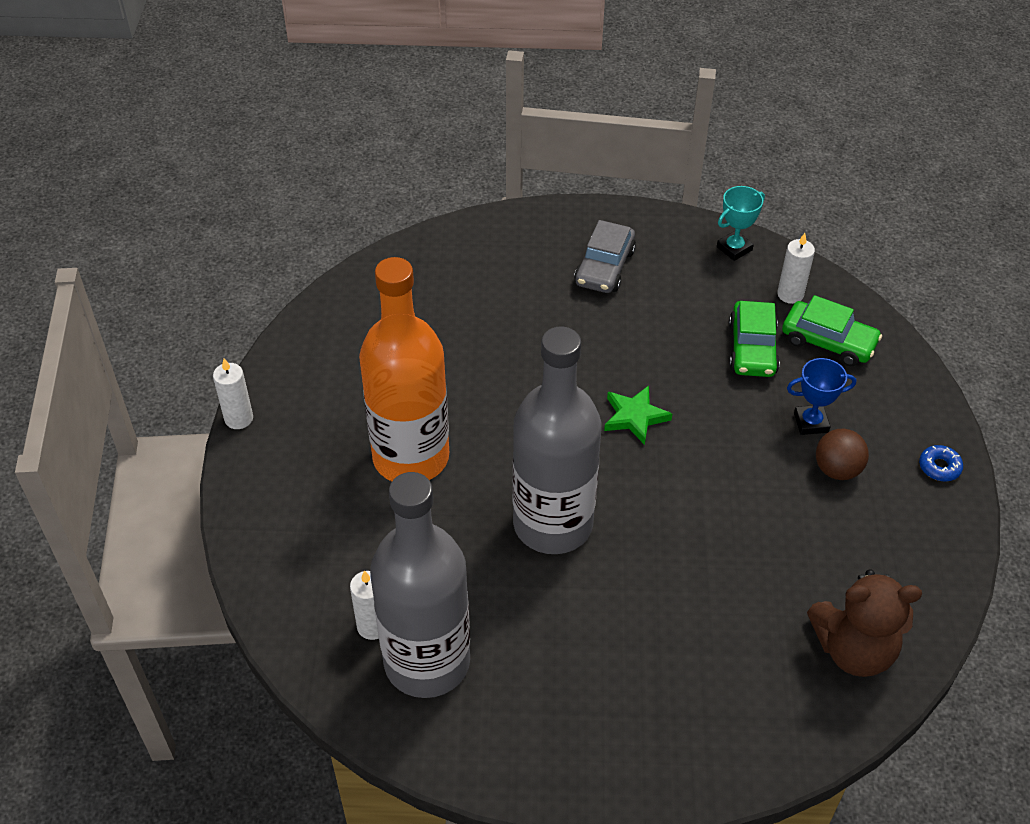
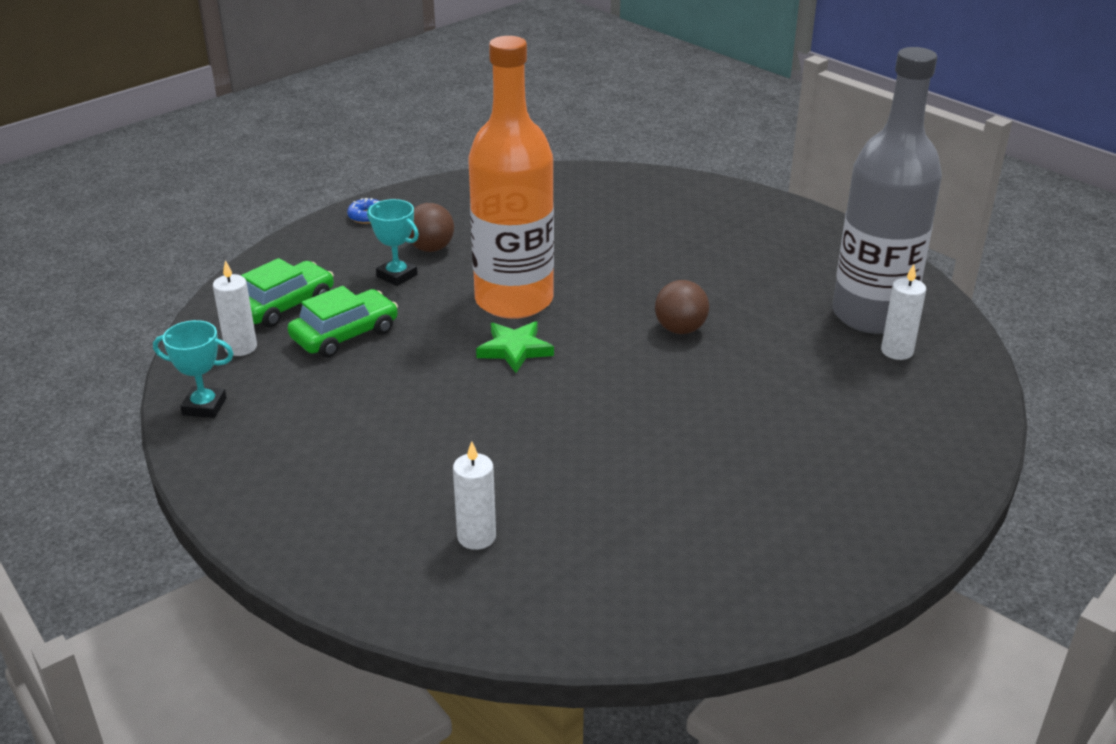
camera: 135 degrees left, 15 degrees down
(239, 418) = (897, 567): white candle -> white candle (476, 537)
(411, 457) = (746, 432): orange bottle -> orange bottle (514, 300)
(553, 524) = (680, 329): grey bottle -> brown ball
(604, 267) = (339, 468): grey car -> none
(811, 422) = (397, 276): blue trophy -> turquoise trophy
(828, 341) = (284, 305): green car -> green car turned 60 degrees clockwise
(853, 649) = (576, 190): brown teddy bear -> none

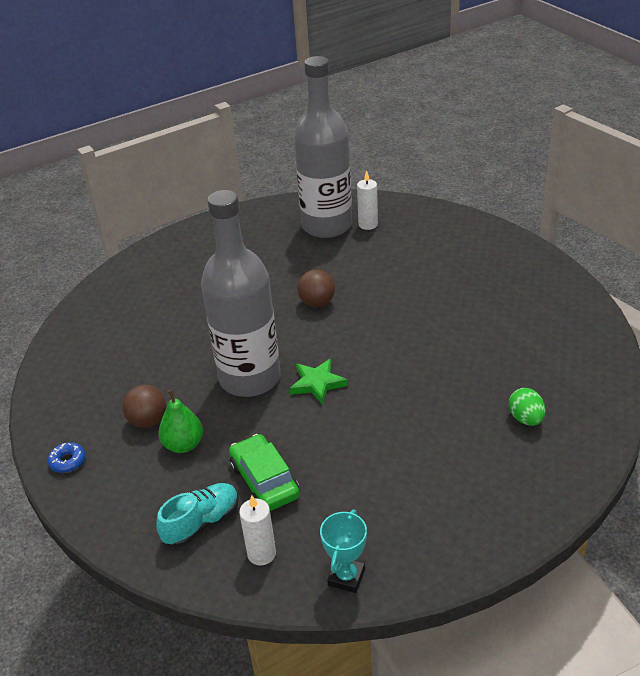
camera: 75 degrees left, 5 degrees up
(284, 305) = (202, 523): green car -> turquoise shoe
(397, 276) = (184, 445): turquoise trophy -> green pear
(476, 537) = (525, 418): white candle -> green egg
(514, 300) = (250, 378): orange bottle -> grey bottle

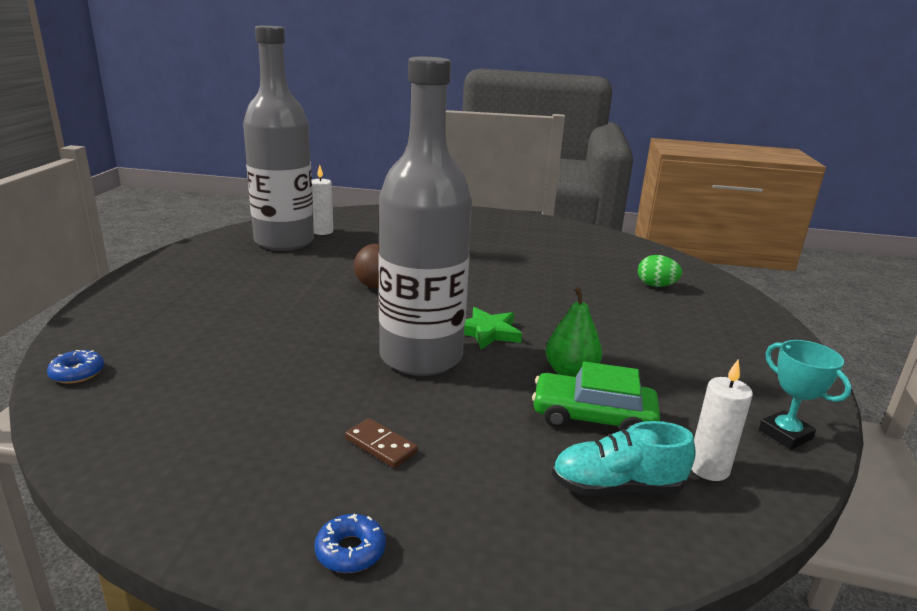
camera: 55 degrees left, 15 degrees down
(101, 292) = (77, 373): none -> blue donut
(148, 421) = (381, 446): brown ball -> brown domino
(184, 445) = (463, 440): green pear -> green pear (570, 372)
(202, 523) = (617, 487): turquoise shoe -> turquoise shoe turned 90 degrees counterclockwise

